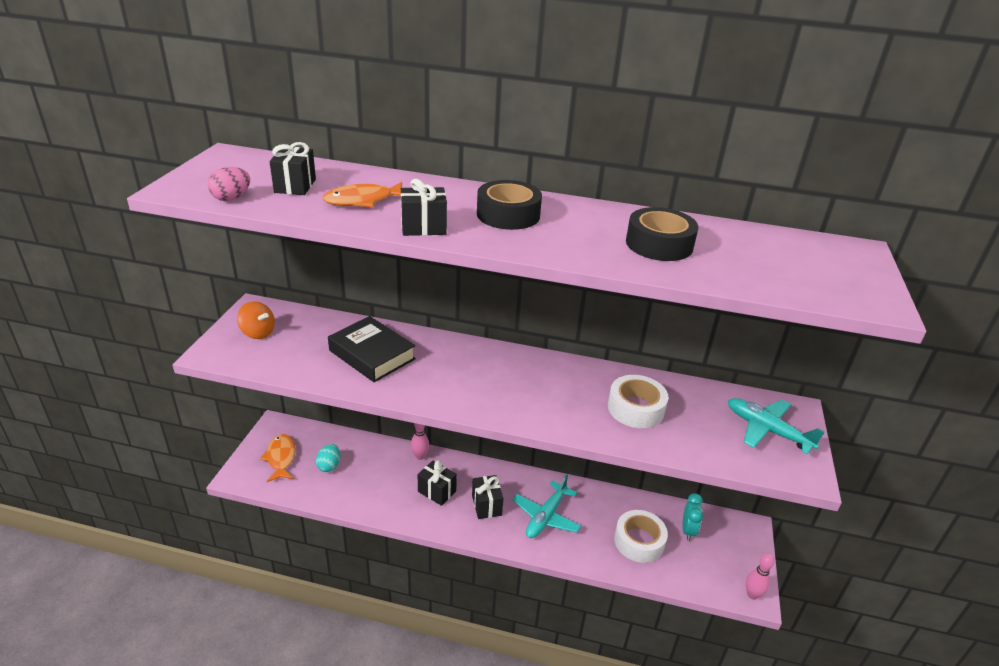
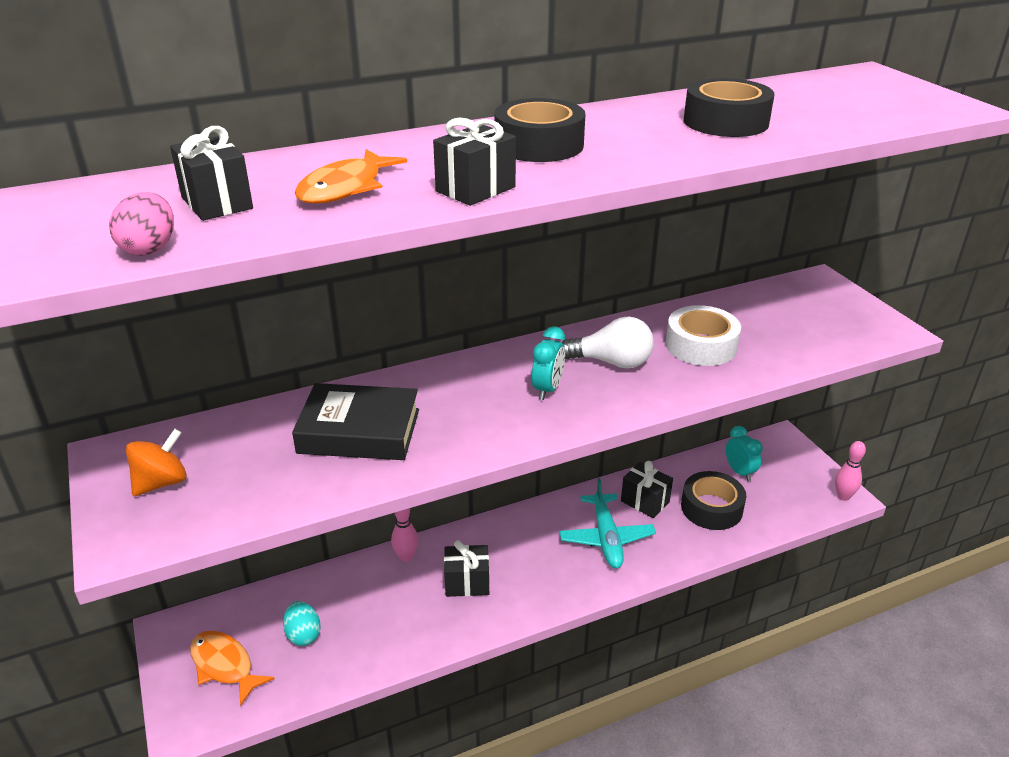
camera: 35 degrees left, 0 degrees up
(258, 333) = (161, 482): orange spinning top -> orange spinning top turned 45 degrees counterclockwise
(486, 505) = (536, 564): black gift -> black gift (645, 501)
(500, 385) = (547, 389): none -> turquoise clock
(561, 389) = (612, 362): none -> white light bulb
(639, 541) = (711, 508): white tape -> black tape
(767, 430) = (823, 309): turquoise plane -> none

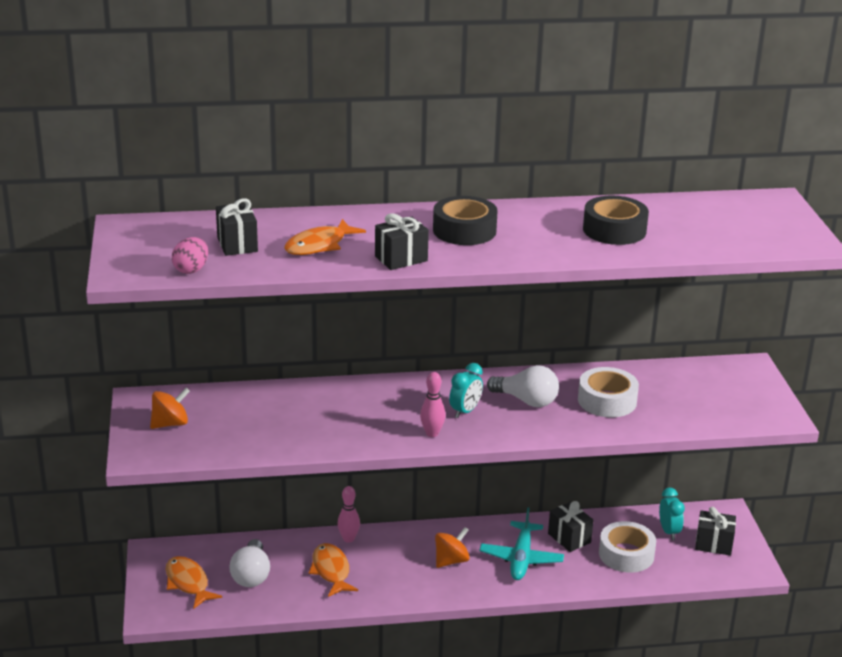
camera: 15 degrees right, 5 degrees down
(303, 634) = (251, 575): turquoise egg -> white light bulb
(359, 431) = (313, 415): black book -> none
(399, 605) = (331, 571): none -> orange fish
(467, 583) = (390, 567): black gift -> black gift (713, 544)
(532, 558) = (451, 561): none -> orange spinning top
(711, 508) = (626, 554): black tape -> white tape
(843, 496) = (753, 569): pink bowling pin -> pink bowling pin (432, 433)

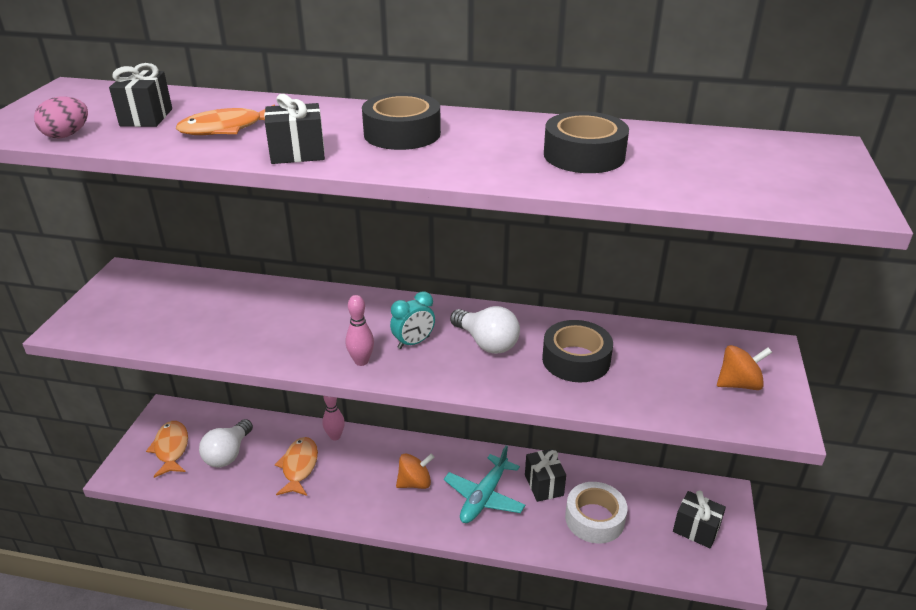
camera: 20 degrees right, 5 degrees up
(170, 424) = (127, 301): orange spinning top -> orange spinning top (738, 384)
(607, 401) = (576, 360): white tape -> black tape
(669, 532) = (652, 502): turquoise clock -> none

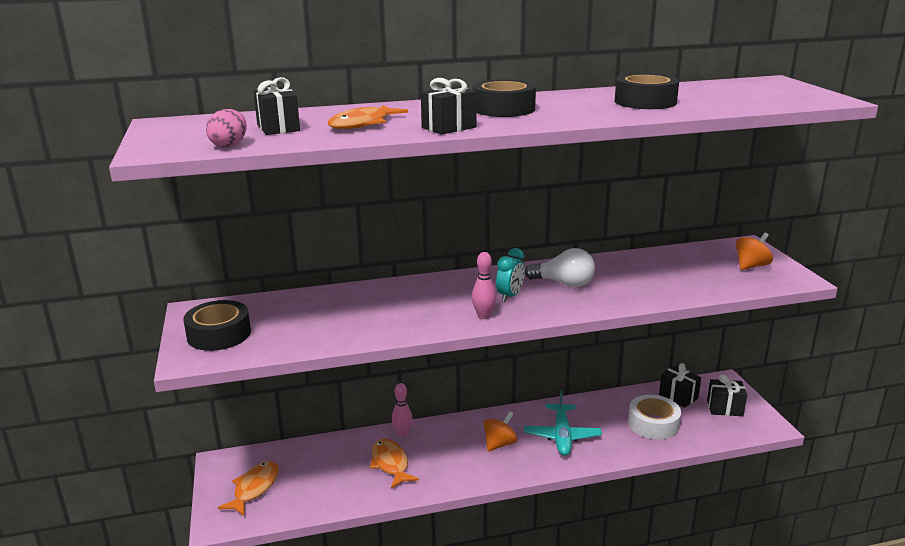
camera: 25 degrees left, 10 degrees down
(171, 448) = (254, 488): orange fish -> orange fish turned 60 degrees clockwise
(228, 454) = (315, 475): white light bulb -> none
(544, 485) = (599, 414): black gift -> black gift (678, 396)
(576, 360) = (636, 278): black tape -> black tape (219, 334)

